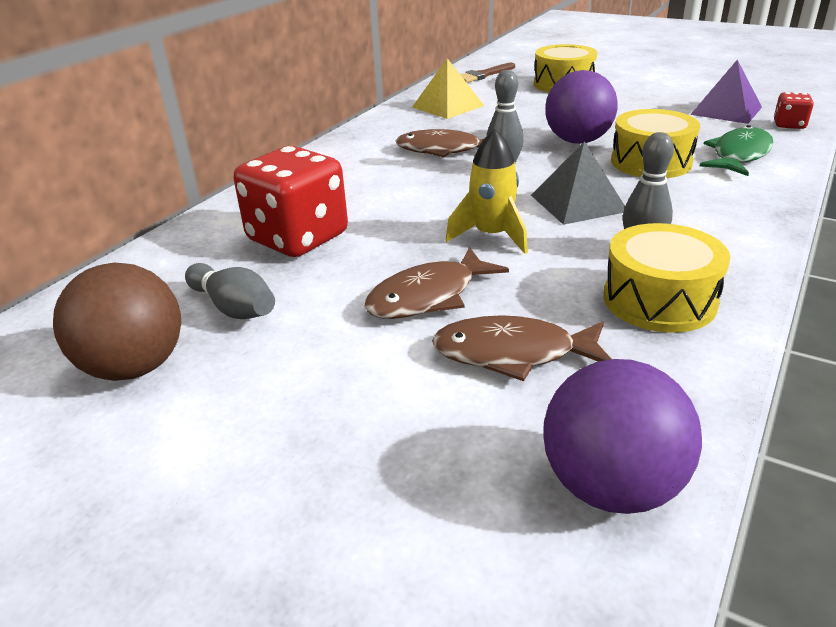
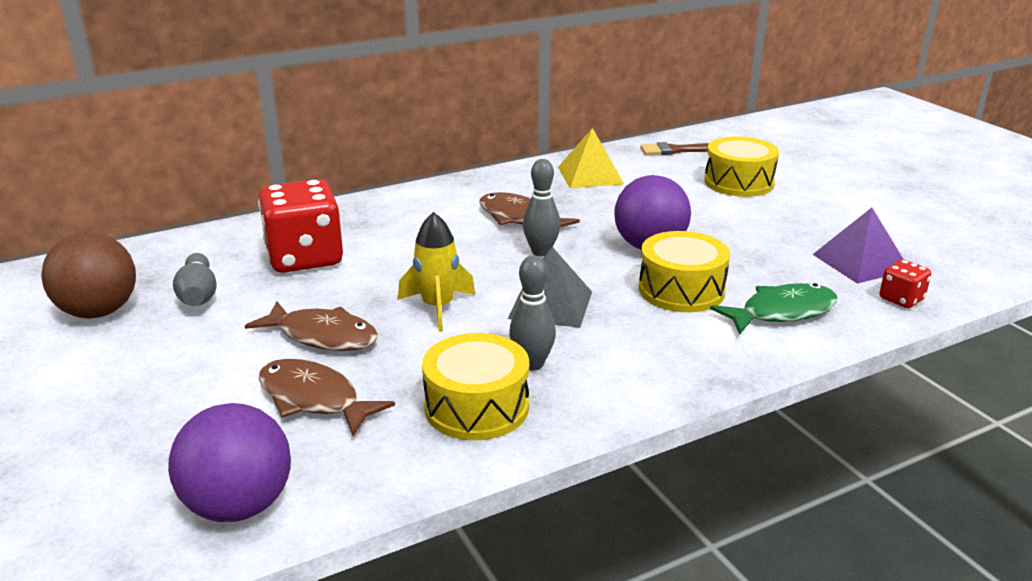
camera: 30 degrees right, 5 degrees down
(428, 296) = (323, 336): brown fish -> brown fish turned 150 degrees counterclockwise

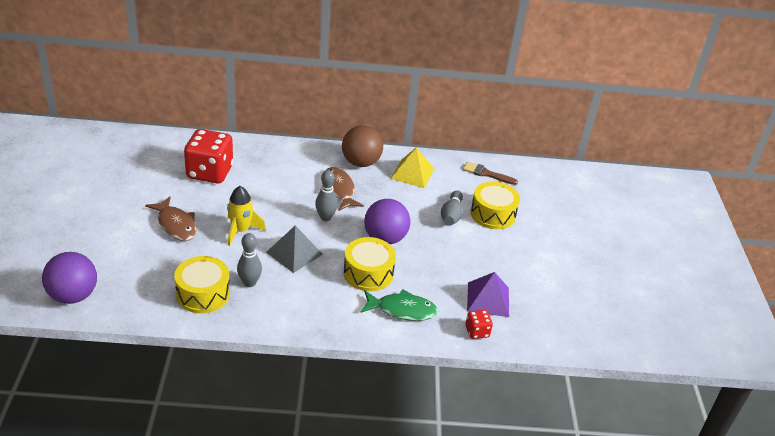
camera: 25 degrees right, 10 degrees up
(99, 312) = (97, 168): brown ball -> brown ball (361, 163)
(198, 295) = (145, 176): grey bowling pin -> grey bowling pin (451, 215)
(314, 399) = (142, 258): brown fish -> none

